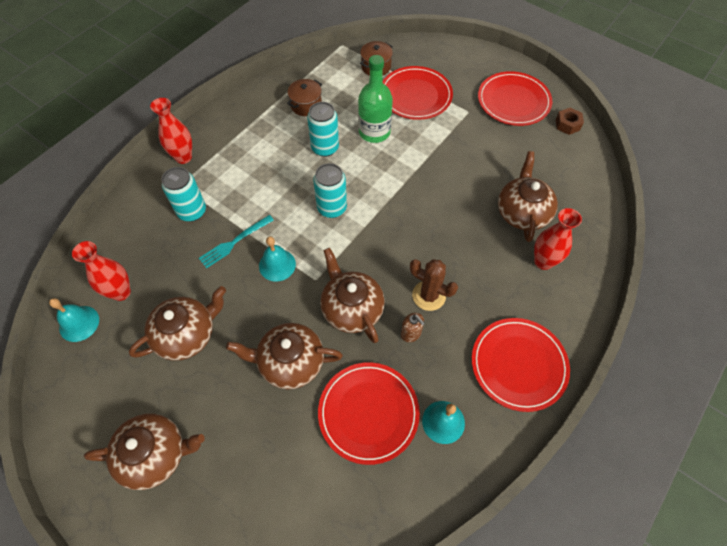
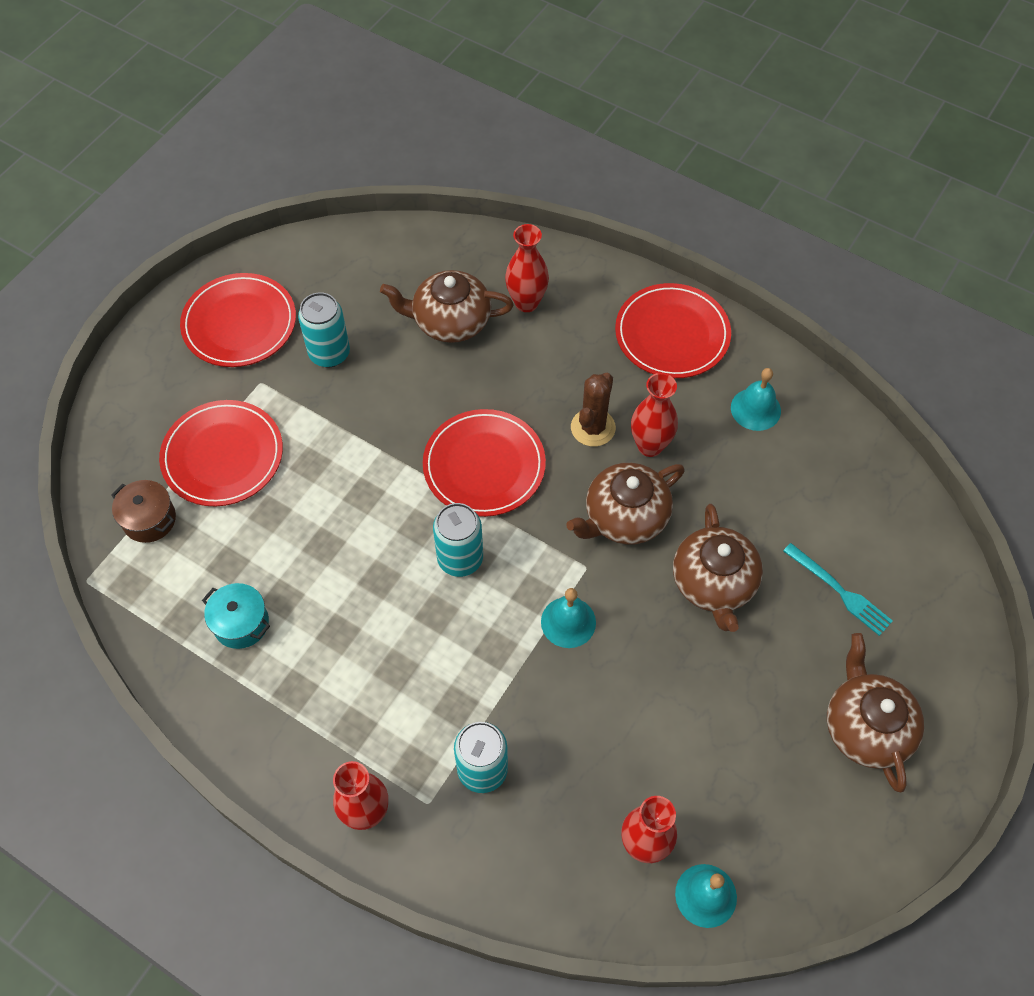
camera: 95 degrees left, 0 degrees up
(187, 334) = (697, 726): brown teapot -> none
(234, 242) = (535, 690): turquoise fork -> turquoise fork (839, 591)
(306, 105) = (241, 623): brown pot -> turquoise pot
(325, 148) = (340, 582): turquoise can -> turquoise can (329, 353)
(368, 413) = (761, 486): red plate -> red plate (484, 465)
(374, 132) = (304, 511): green bottle -> none
(411, 333) = (650, 446): brown soap dispenser -> red vase
(567, 124) = (288, 260): brown nut -> none

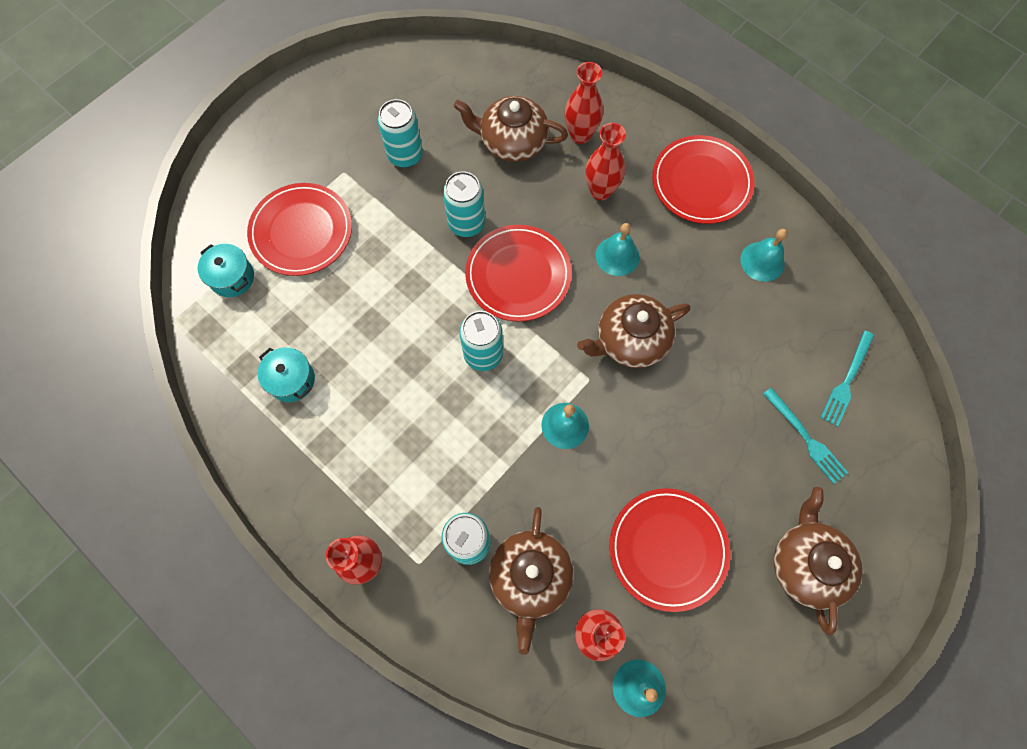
camera: 10 degrees right, 10 degrees up
(149, 519) = (232, 277): brown pot -> turquoise pot
(239, 323) = (335, 117): red plate -> red plate (668, 549)
(414, 418) = (466, 223): none -> turquoise can
(593, 428) = (617, 256): brown cactus -> turquoise bell
(650, 446) = (663, 280): red vase -> red vase (600, 191)
(714, 583) = (696, 412): brown teapot -> brown teapot (530, 578)
(872, 523) = (846, 381): none -> turquoise fork

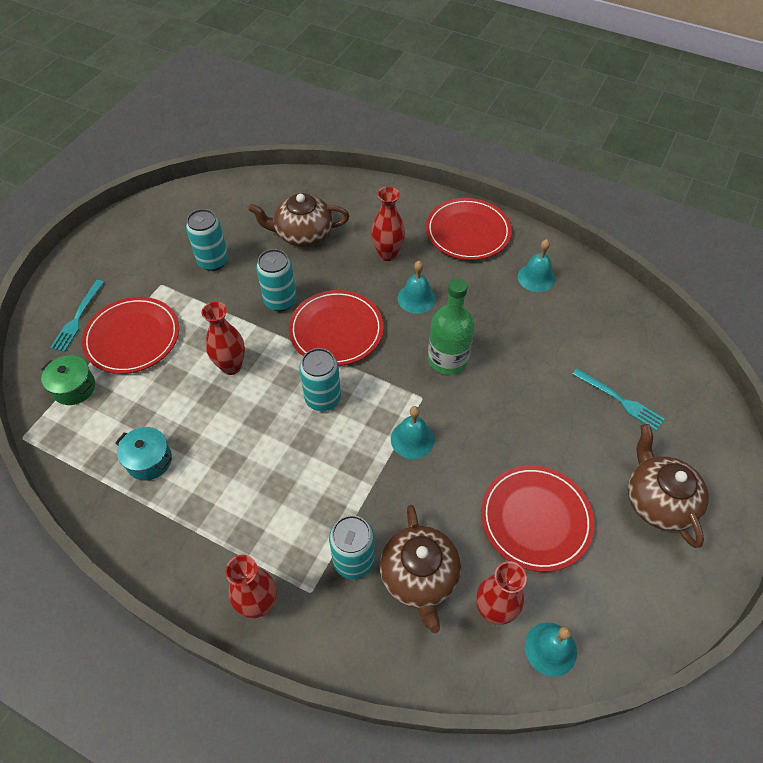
camera: 15 degrees left, 15 degrees down
(232, 277) = (74, 388): turquoise pot -> green pot
(580, 135) = (358, 218): red vase -> red vase (231, 366)
(630, 340) = (447, 359): brown teapot -> green bottle
(846, 381) = (636, 349): turquoise fork -> turquoise fork (77, 318)

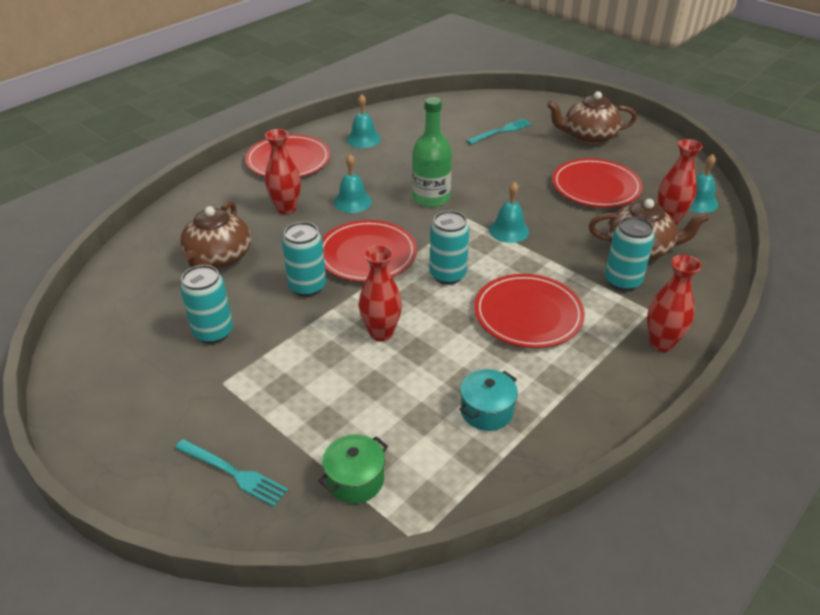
camera: 75 degrees left, 15 degrees down
(132, 337) = (298, 416): red plate -> red plate (528, 314)

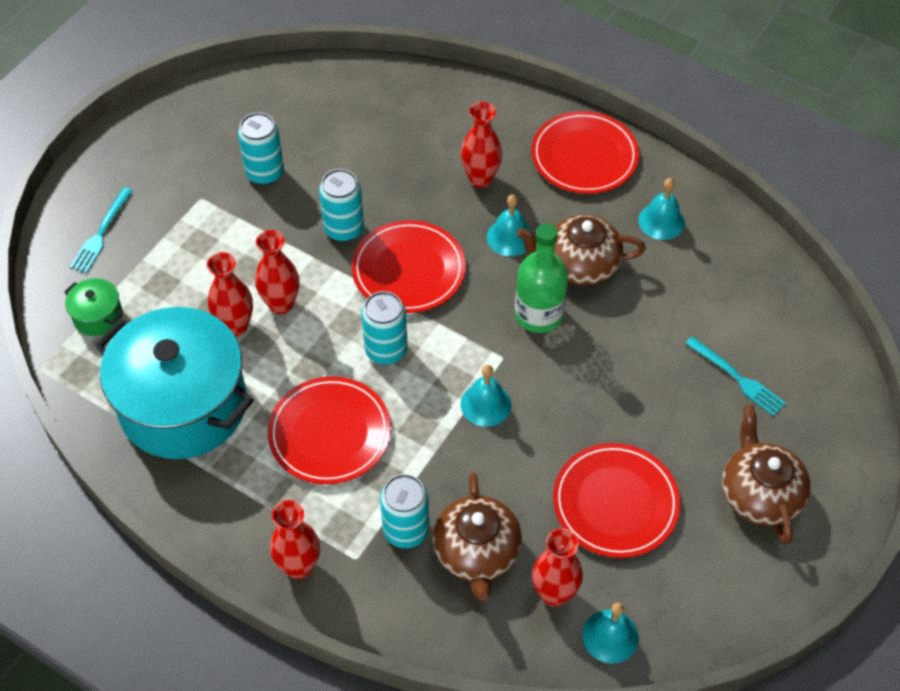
camera: 80 degrees right, 15 degrees up
(218, 258) = (377, 145): brown teapot -> brown teapot (579, 264)
(398, 366) = (235, 326): none -> red vase
(486, 411) = (183, 405): turquoise pot -> turquoise pot, size x2.48

